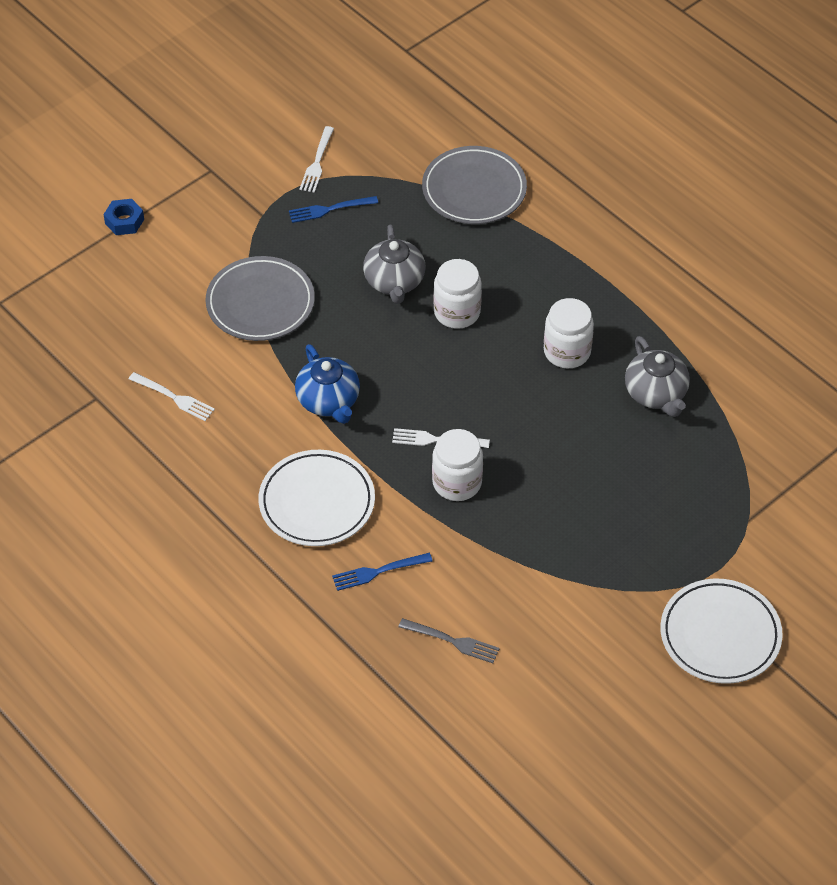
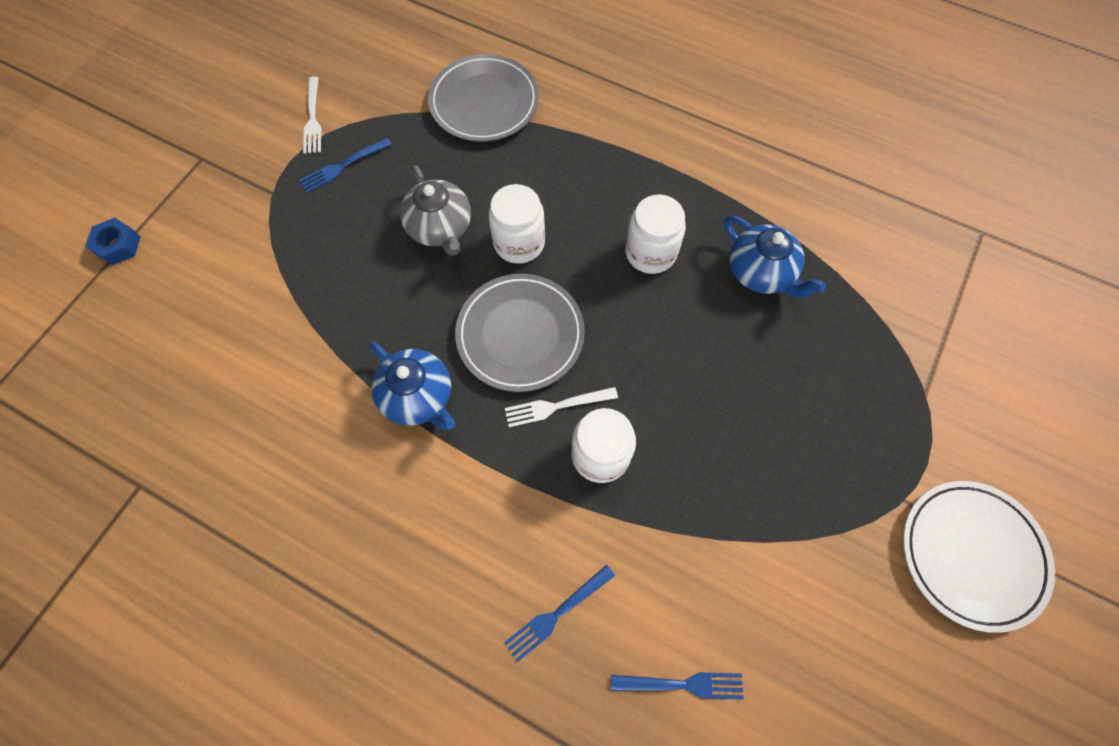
camera: 20 degrees left, 15 degrees up
(174, 397) = (235, 453): white fork -> none
(260, 303) = (301, 298): grey plate -> grey plate (520, 335)
(317, 502) = (450, 539): white plate -> none
(452, 641) = (682, 684): grey fork -> blue fork
(656, 394) = (761, 272): grey teapot -> blue teapot

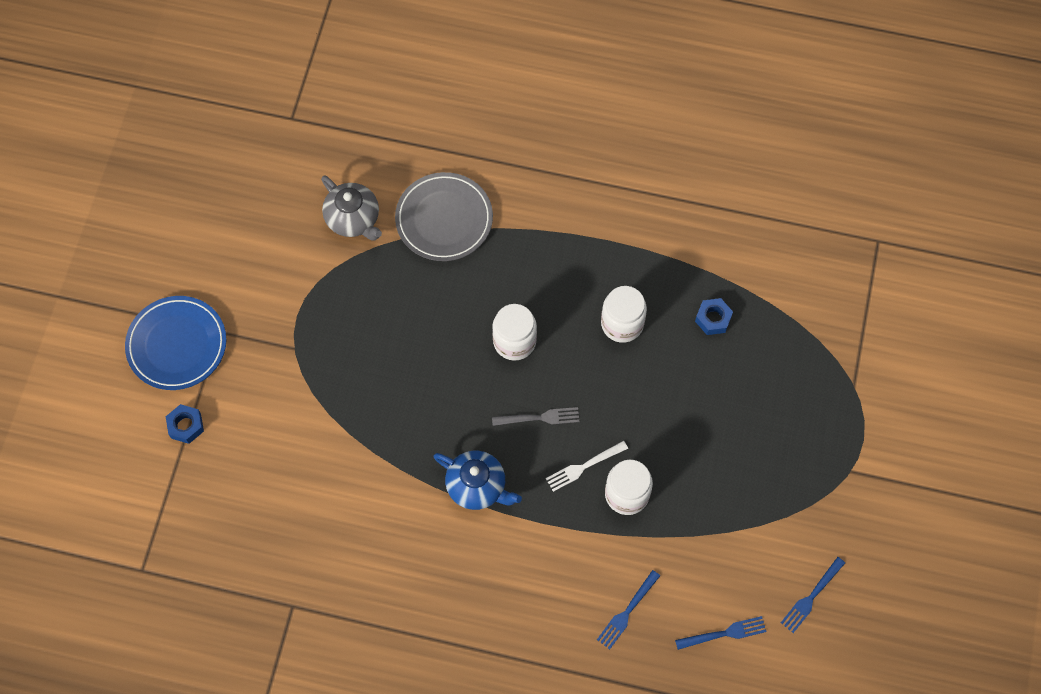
camera: 15 degrees left, 0 degrees up
(150, 161) = (177, 345): none -> blue plate
(313, 118) = (301, 270): white fork -> none
(343, 166) = (344, 309): blue fork -> blue fork (811, 597)
(440, 228) = (446, 344): grey teapot -> grey teapot (353, 219)
(520, 335) = (539, 418): grey plate -> grey fork
(761, 272) = (713, 319): blue teapot -> blue nut
(971, 554) = (903, 496): white plate -> none

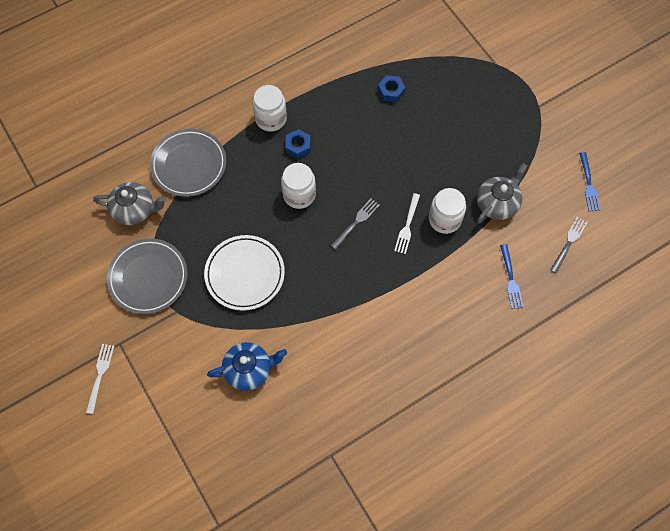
camera: 45 degrees left, 0 degrees up
(177, 345) = (100, 375): blue plate -> white fork
(186, 426) = (156, 416): blue nut -> blue nut (298, 146)
(302, 294) = (148, 277): none -> grey plate
(388, 371) = (245, 274): none -> white plate
(477, 486) = (362, 289): blue teapot -> blue teapot (249, 369)
(622, 324) = (347, 134): white jar -> white jar (271, 119)
(696, 528) = (497, 203): none -> grey teapot
(724, 633) = (569, 243): blue fork -> grey fork

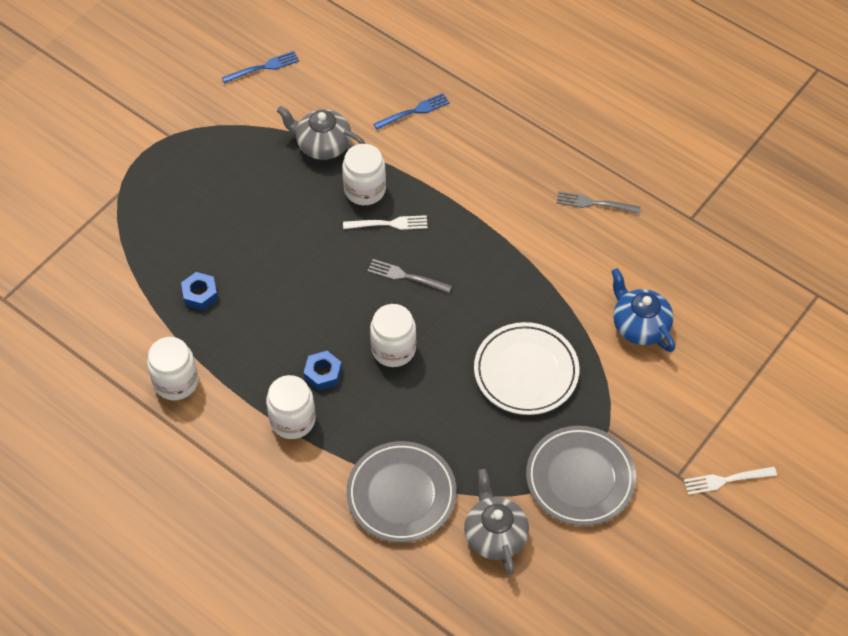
camera: 110 degrees left, 10 degrees down
(328, 61) = (176, 382): none -> white jar
(569, 243) = (347, 70): grey fork -> grey fork (594, 203)

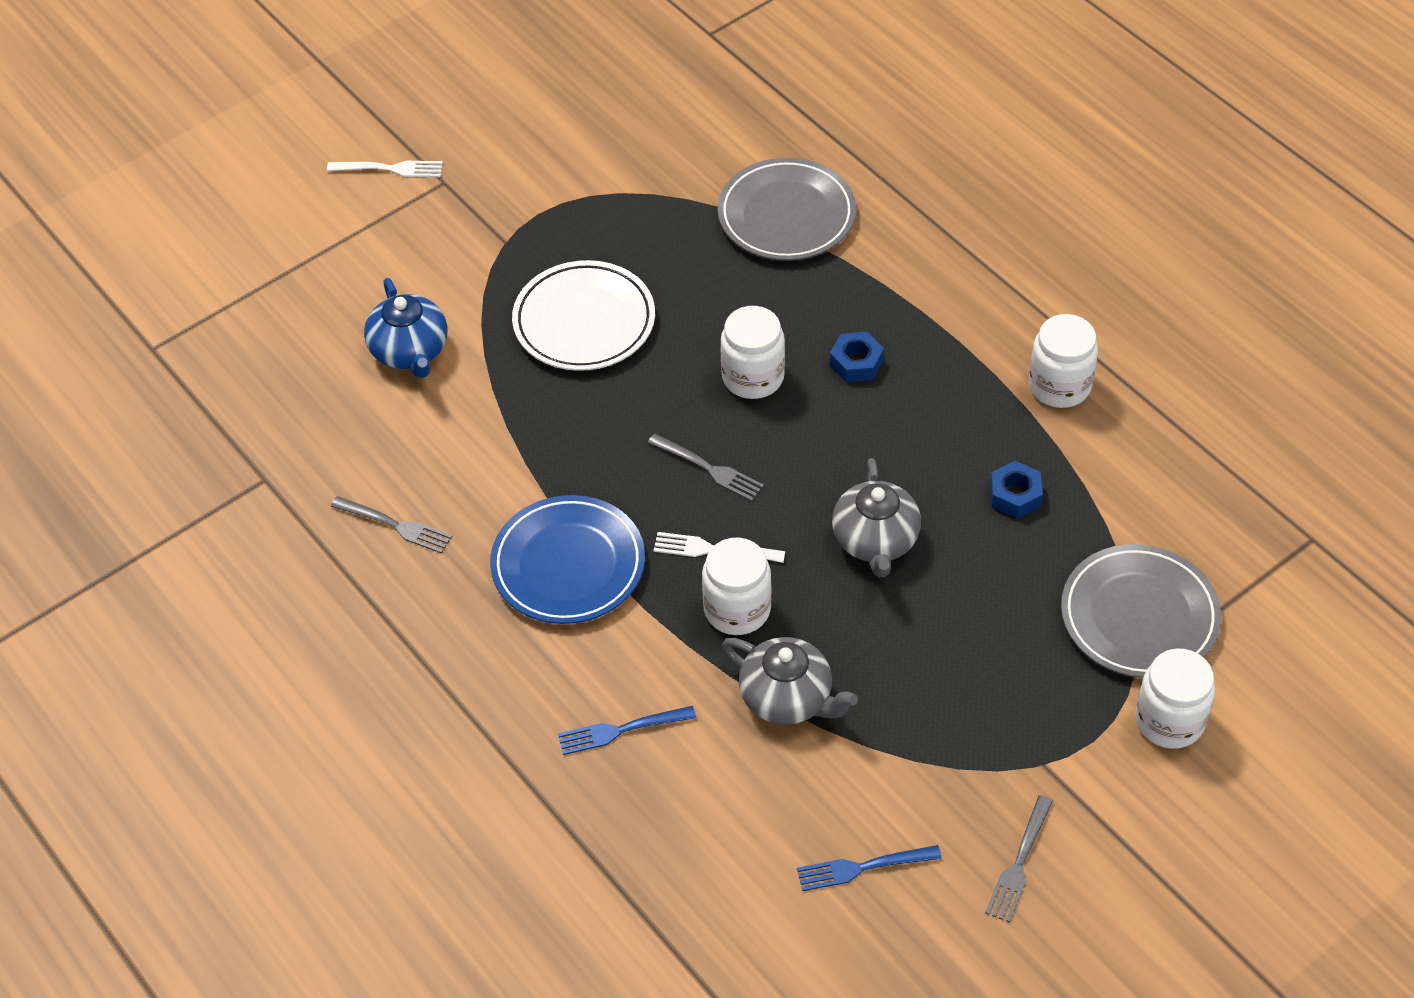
camera: 165 degrees left, 5 degrees down
(178, 84) = (1019, 863): none -> grey fork
(292, 420) = (907, 315): white jar -> white jar (1169, 720)
(477, 198) = (568, 565): none -> blue plate
(494, 534) = (686, 160): grey teapot -> grey teapot (875, 541)
(580, 478) = (563, 197): grey plate -> grey plate (1139, 616)

